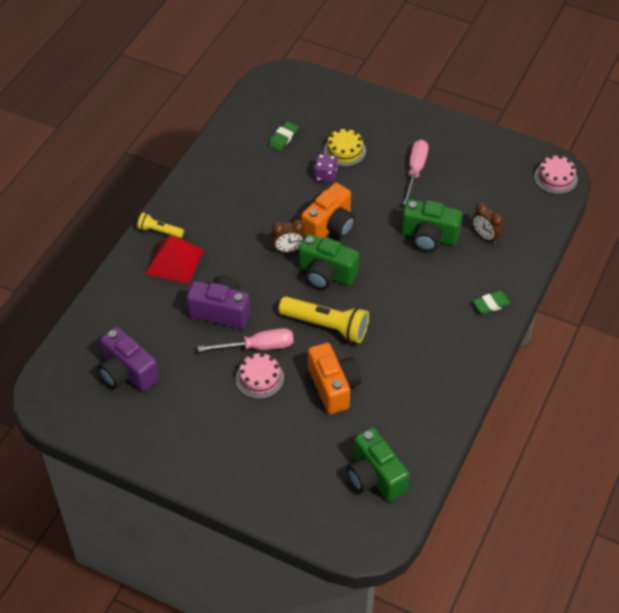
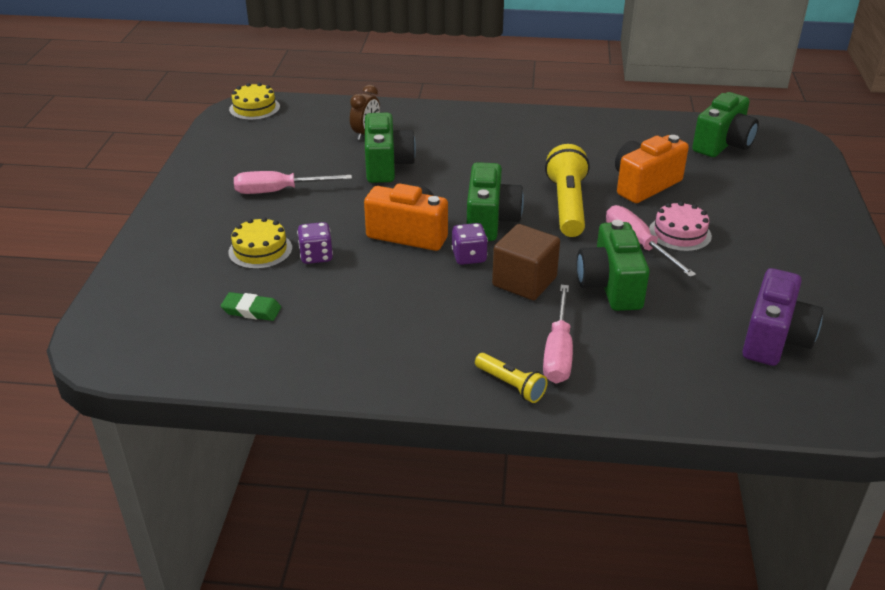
camera: 110 degrees left, 15 degrees down
(159, 231) = (511, 385): yellow flashlight -> yellow flashlight turned 45 degrees counterclockwise
(174, 261) = (558, 352): red pyramid -> pink screwdriver
(221, 311) = (610, 286): purple camera -> green camera
(248, 269) = (524, 281): none -> brown cube
(288, 249) = (469, 257): brown clock -> purple dice
(491, 304) = (460, 118): green eraser -> none
(555, 178) = (254, 108): pink cake -> yellow cake

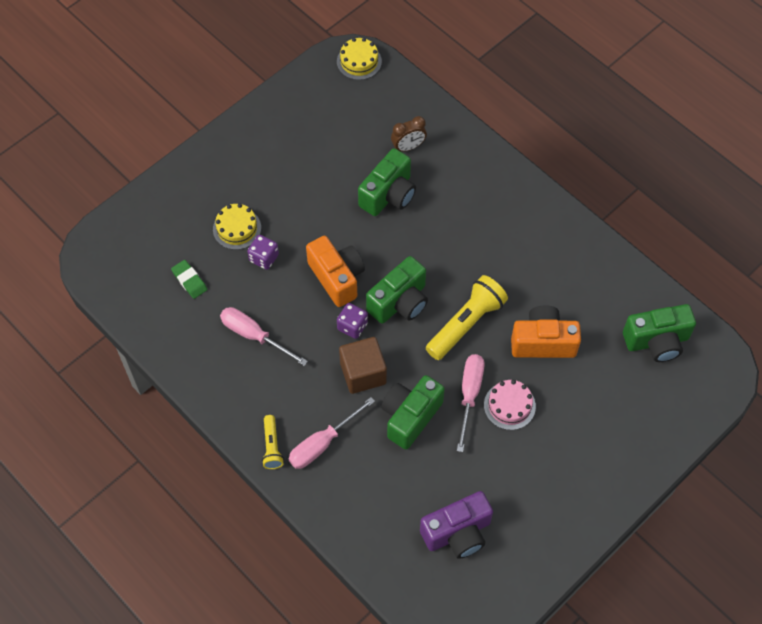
camera: 40 degrees right, 25 degrees up
(279, 191) = (296, 175): pink screwdriver -> pink screwdriver (254, 336)

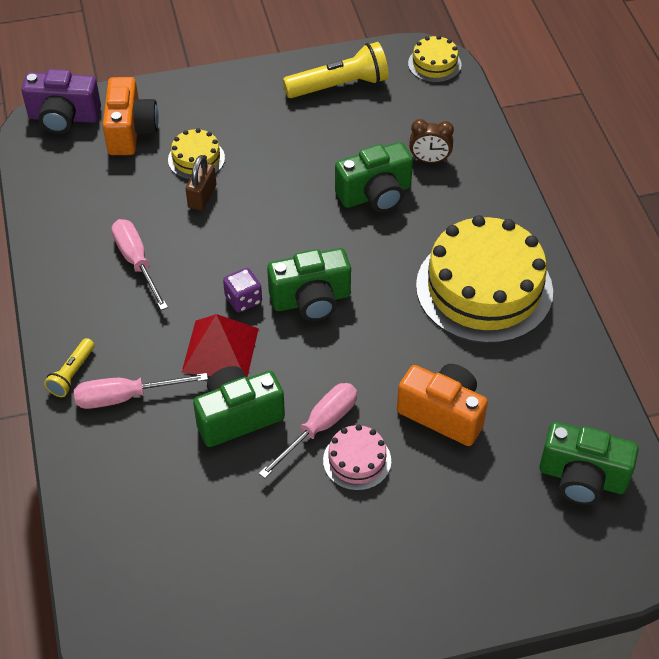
camera: 30 degrees right, 10 degrees down
(189, 280) = (113, 184): green eraser -> none
(264, 258) = (202, 196): purple dice -> brown padlock
(337, 277) = (263, 247): orange camera -> orange camera (131, 131)
(363, 373) = (220, 350): brown cube -> red pyramid
(457, 533) = (200, 564): purple camera -> purple camera (64, 118)
(466, 324) = (368, 354): yellow flashlight -> yellow flashlight (339, 86)
(510, 233) = (484, 288): none -> yellow cake

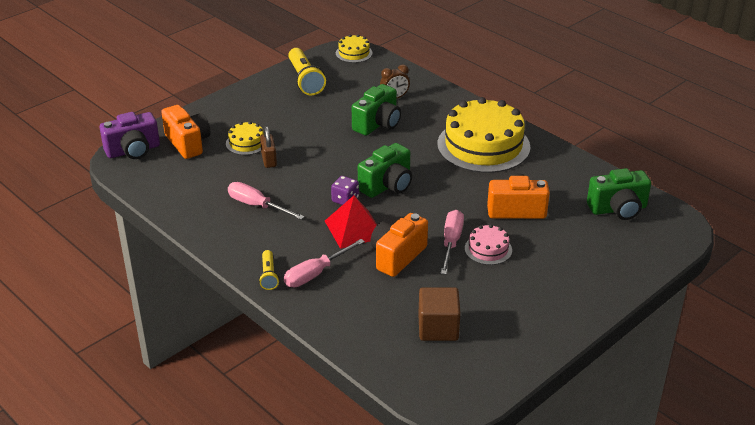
camera: 30 degrees left, 15 degrees down
(201, 551) = (438, 328): none -> brown cube
(238, 417) = (397, 256): green camera -> orange camera
(339, 86) = (305, 80): yellow flashlight -> yellow flashlight turned 120 degrees clockwise

